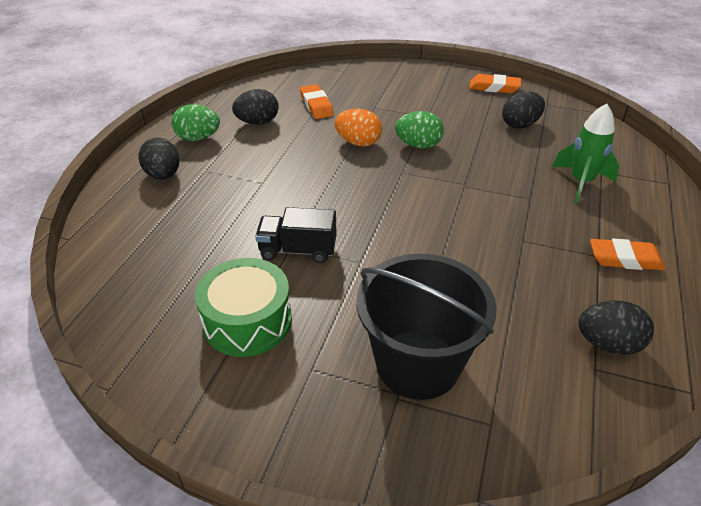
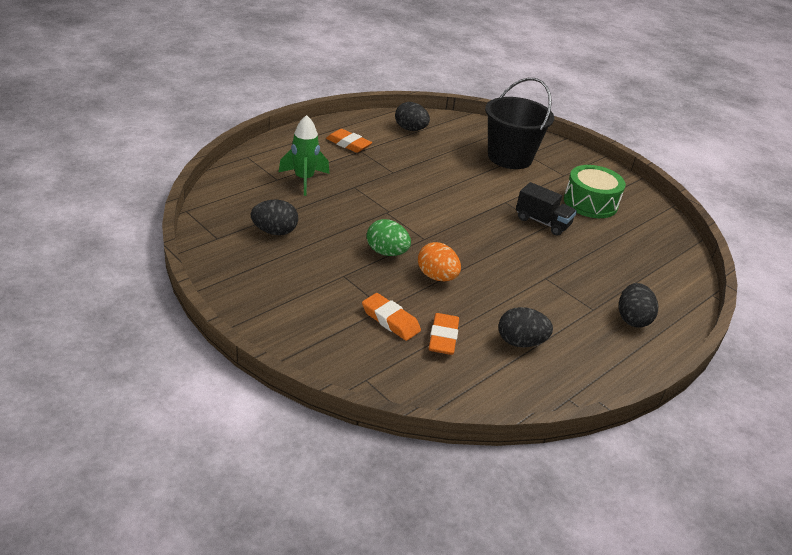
camera: 155 degrees left, 5 degrees down
(198, 138) = (591, 348): green egg -> none
(494, 87) = (233, 276): orange eraser -> orange eraser (390, 320)

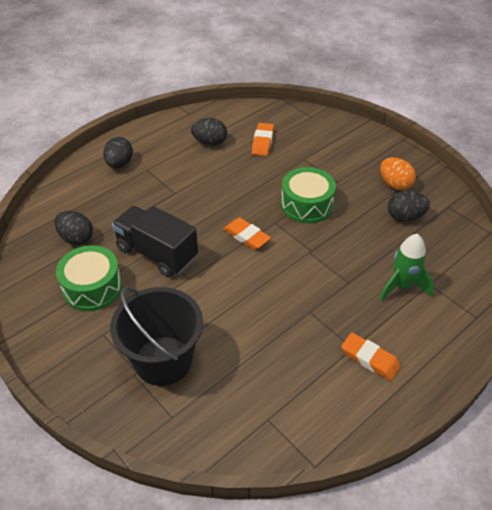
camera: 175 degrees left, 10 degrees up
(386, 252) = (306, 205): green egg -> green drum
(390, 320) = (299, 150): orange eraser -> orange eraser (246, 236)
(410, 129) = (293, 408): black egg -> black egg (76, 238)
(437, 277) = (265, 186): orange egg -> orange egg (395, 184)
(542, 222) = (157, 253): black truck -> black truck, size x1.51

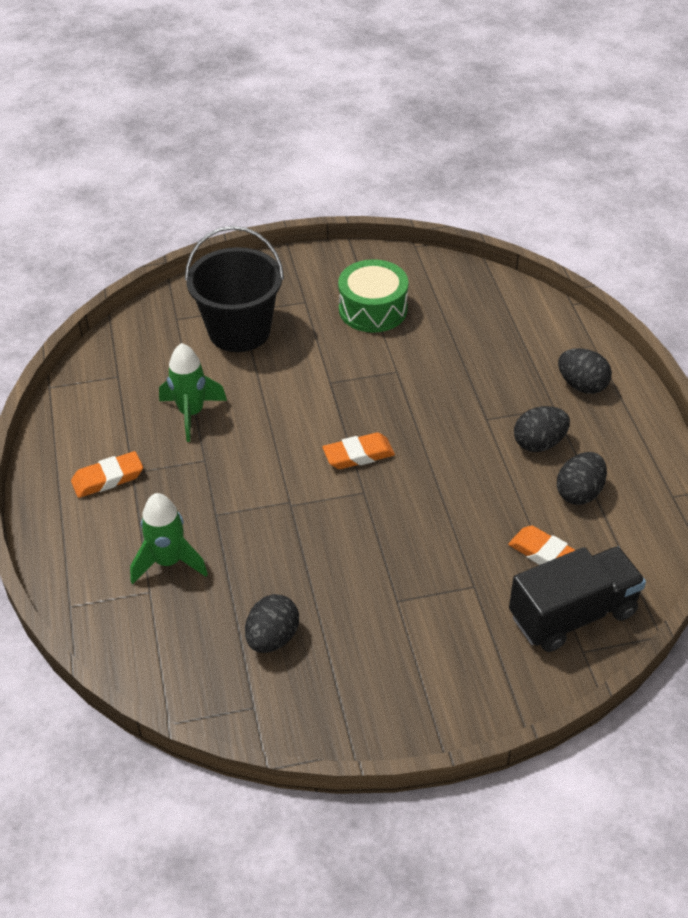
camera: 120 degrees right, 0 degrees up
(76, 238) = (459, 315): black egg -> black egg (539, 443)
(157, 253) = (387, 370): black truck -> black truck (572, 614)
(273, 343) = (191, 413): none -> green rocket
(306, 205) = (373, 540): green drum -> none
(395, 184) = (344, 668): orange egg -> none

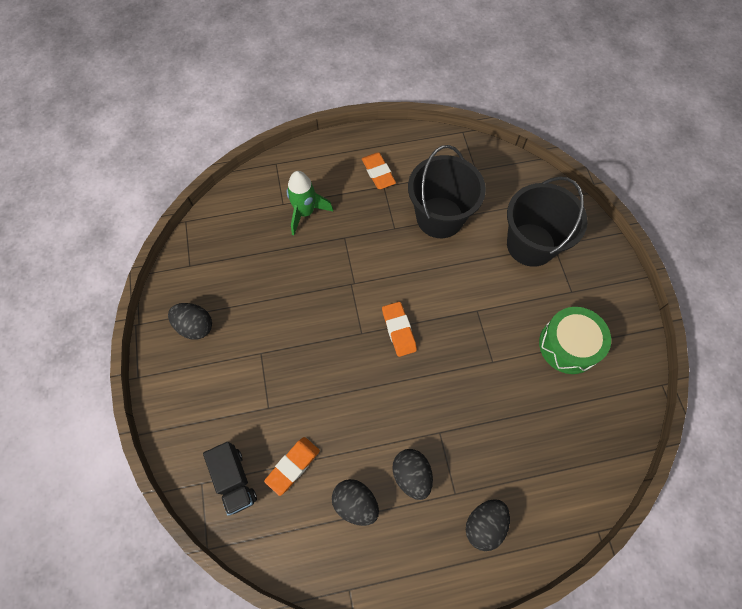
camera: 90 degrees right, 20 degrees up
(191, 413) = (440, 217): green rocket -> black bucket
(272, 638) = (239, 275): black egg -> black egg (195, 326)
(572, 614) = (234, 480): black truck -> black truck, size x0.66

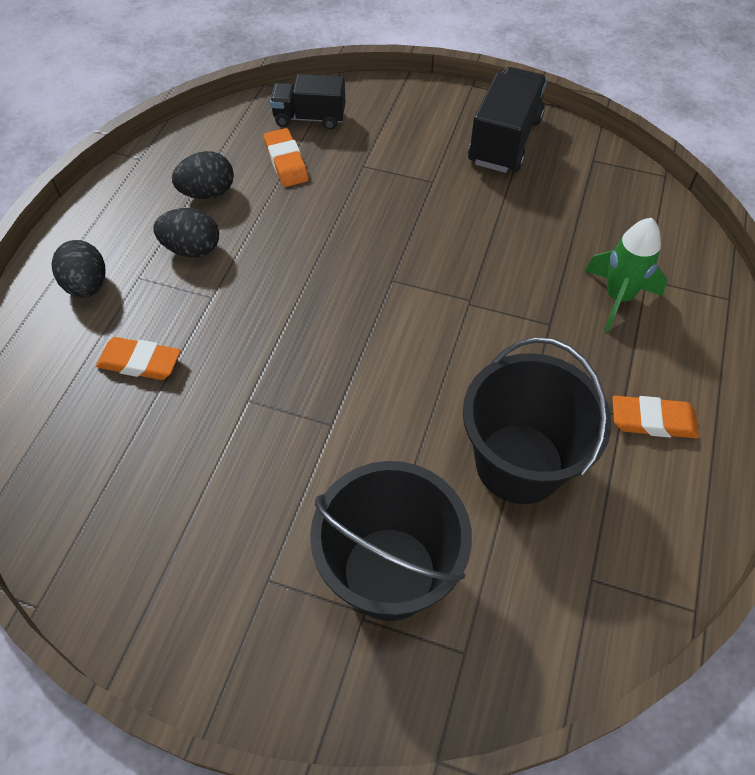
camera: 120 degrees right, 10 degrees down
(195, 326) = (504, 141): black egg -> black truck
(398, 330) = (368, 319): orange eraser -> orange eraser (140, 362)
(568, 345) = (194, 513): green drum -> none

